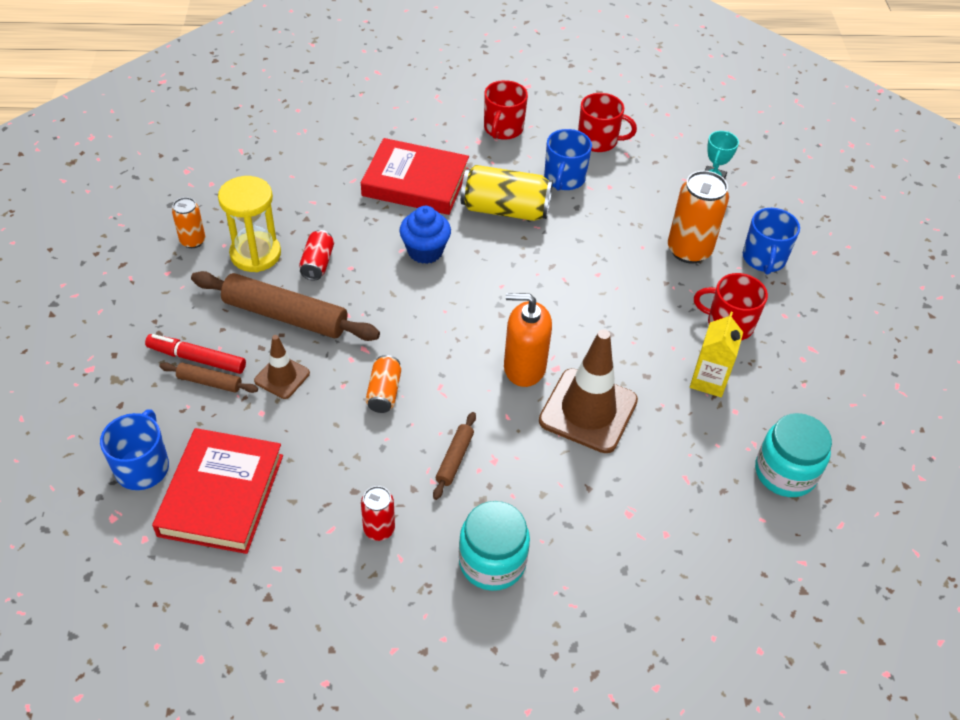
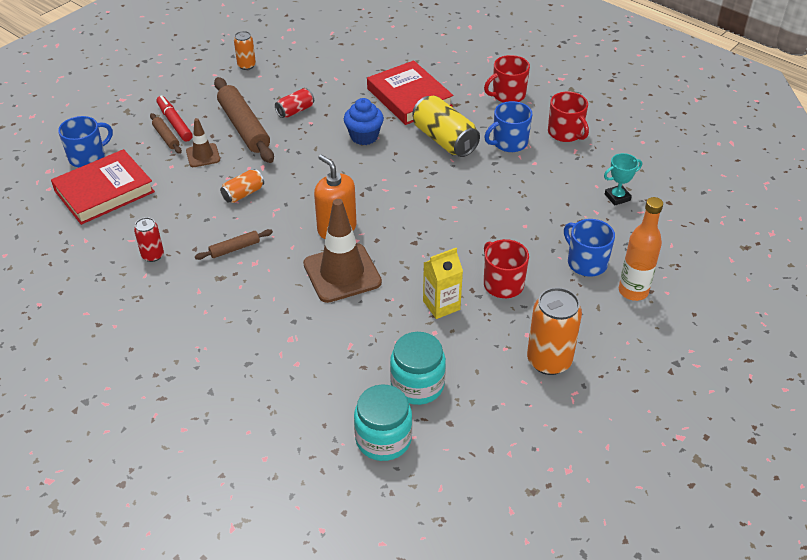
camera: 45 degrees right, 5 degrees down
(255, 254) = (269, 89): yellow hourglass -> none
(492, 562) = (185, 309): turquoise jar -> turquoise jar (383, 439)
(689, 250) = (537, 228): orange can -> orange can (549, 361)
(764, 259) = (586, 262): blue mug -> blue mug turned 90 degrees clockwise
(826, 262) = (633, 291): none -> orange bottle

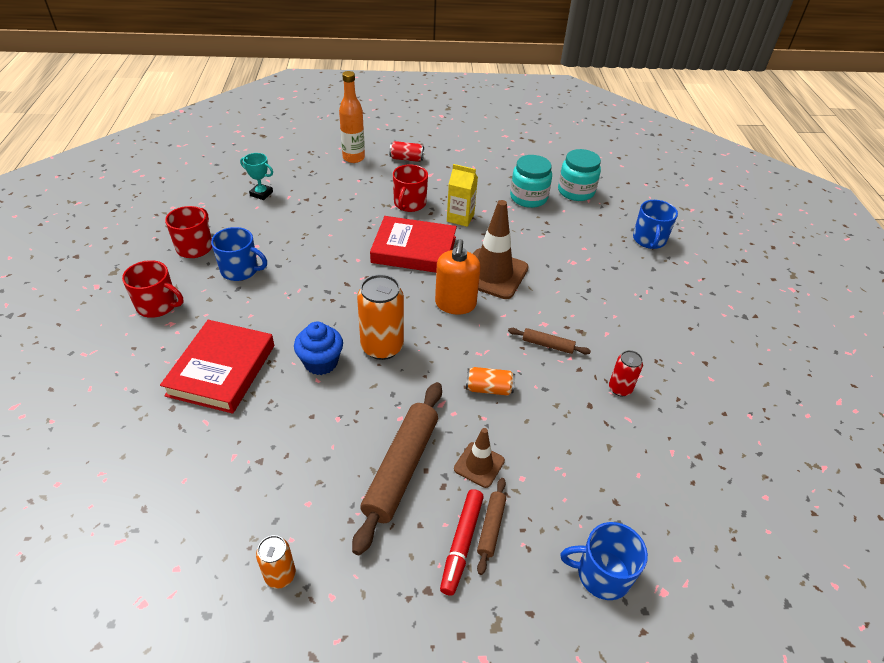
camera: 135 degrees left, 0 degrees up
(104, 191) = (616, 500): red book -> red book (414, 250)
(295, 111) = (330, 446): red can -> red can (406, 159)
(444, 140) = (274, 308): yellow can -> none
(549, 361) = (447, 164): orange can -> orange can (382, 347)
(586, 262) = (348, 182): blue mug -> blue mug (649, 240)

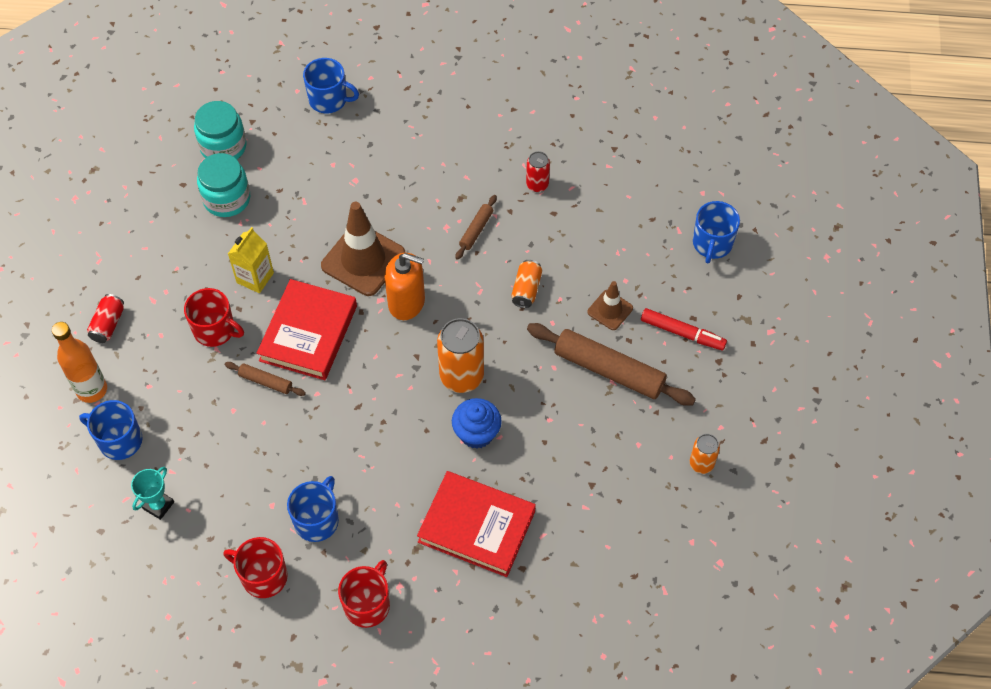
camera: 80 degrees left, 15 degrees up
(314, 173) = (119, 440): none -> blue mug
(491, 527) = (669, 310): brown rolling pin -> brown rolling pin (265, 381)

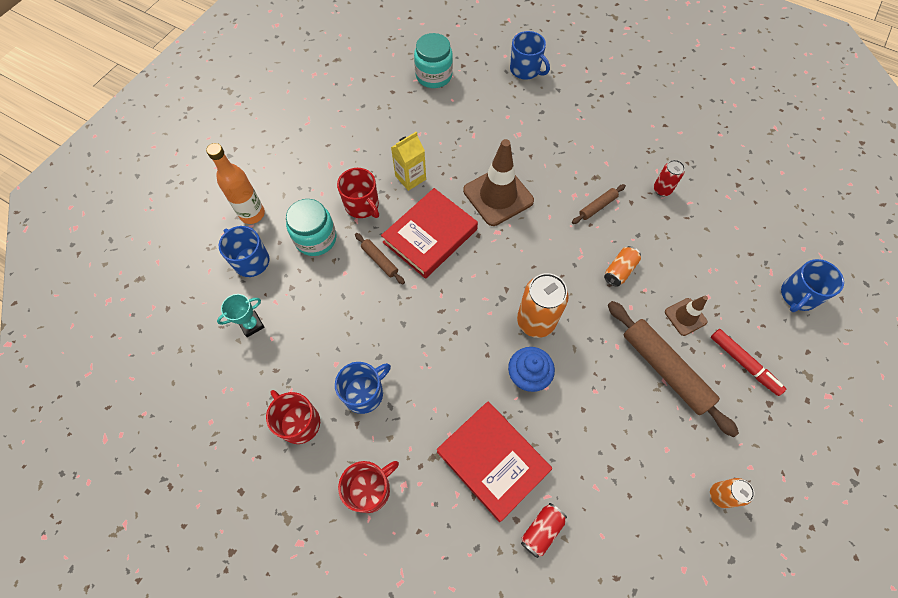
camera: 25 degrees right, 5 degrees up
(108, 324) = (289, 170): red can -> red can (541, 530)
(227, 199) = (418, 113): turquoise jar -> turquoise jar (316, 238)
(406, 302) = (517, 242): orange soap dispenser -> none

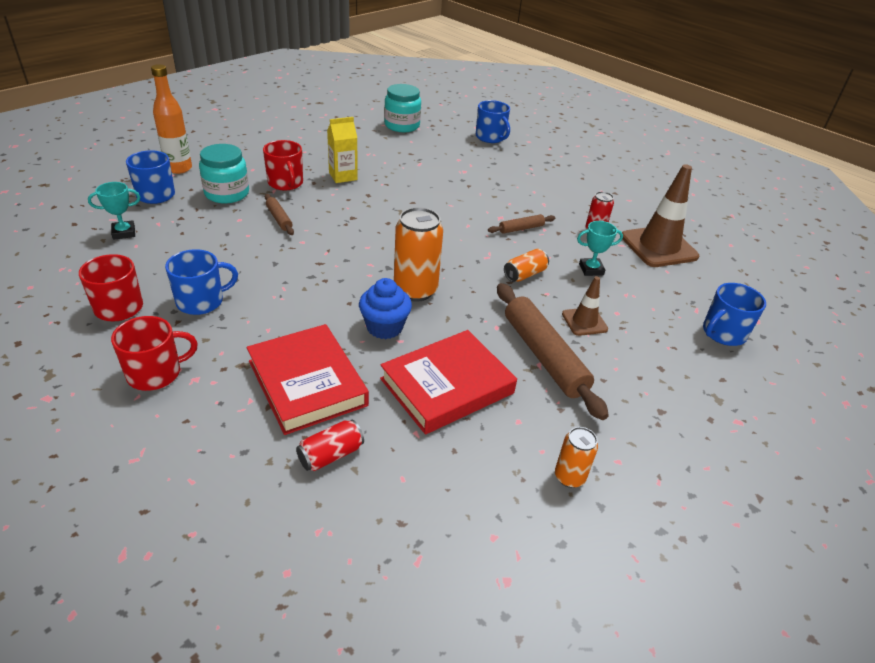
camera: 10 degrees right, 25 degrees down
(430, 236) = (339, 213): red book -> red book (447, 386)
(498, 196) = (422, 203): brown traffic cone -> brown traffic cone (658, 247)
(673, 246) = (591, 269): none -> turquoise trophy
(744, 363) = (640, 372): red marker -> none

